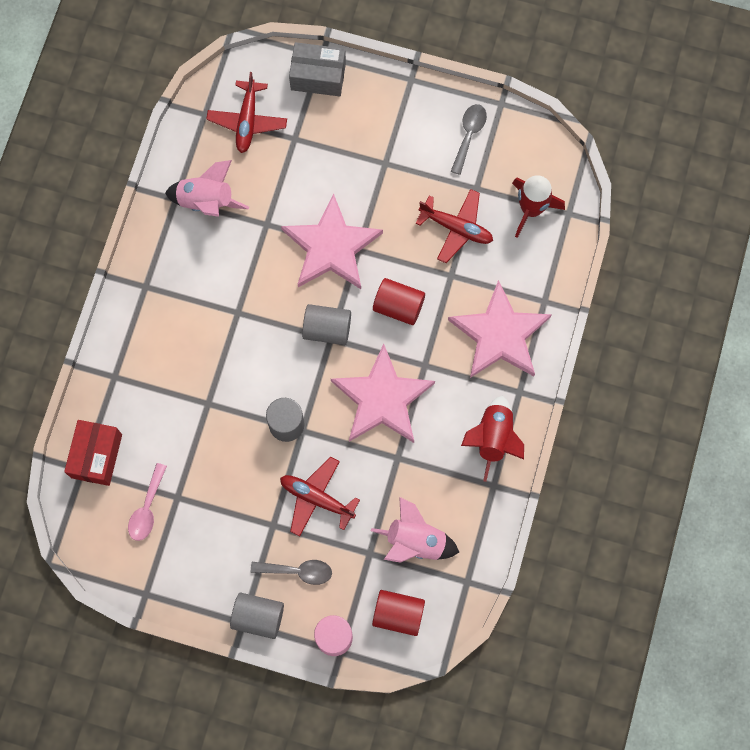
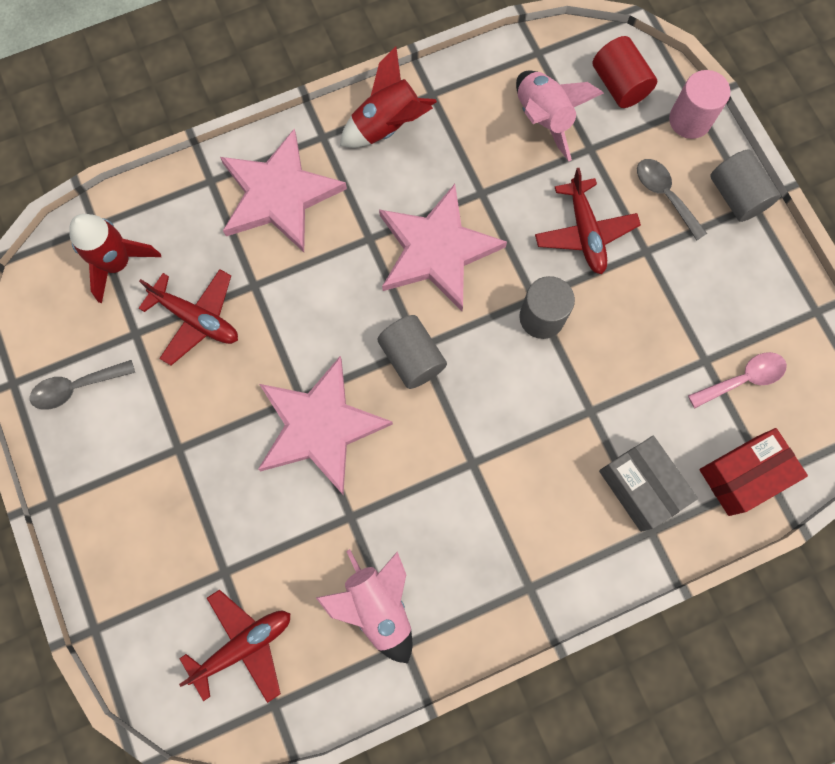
camera: 130 degrees left, 0 degrees up
(318, 76) = (124, 611): grey box -> grey box (640, 487)
(398, 306) = (329, 309): red cylinder -> none
(456, 228) = (196, 319): red plane -> red plane turned 135 degrees clockwise

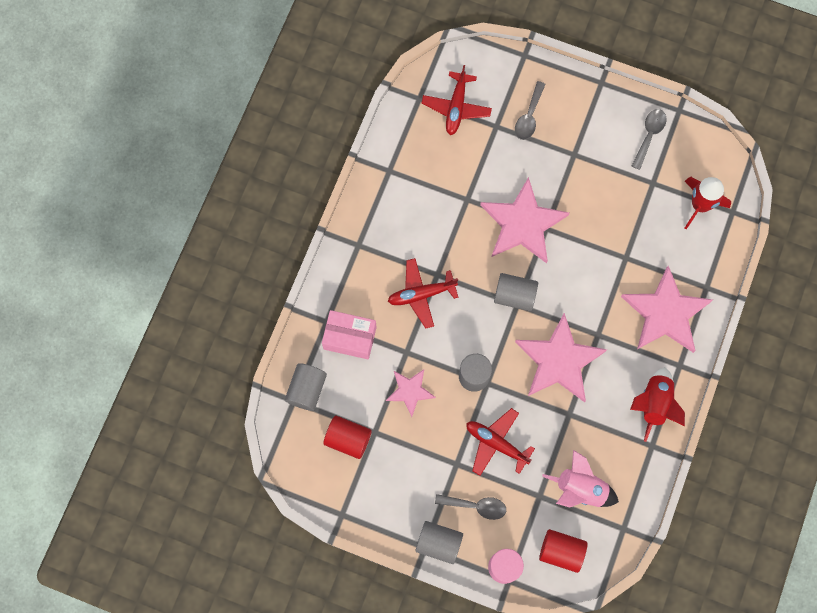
camera: 135 degrees right, 0 degrees up
(175, 545) = (529, 116): none -> grey spoon
(196, 319) = (633, 216): red plane -> red plane (421, 294)
(378, 606) = (416, 175): pink rocket -> none
(626, 366) = (410, 391): none -> pink star
(640, 487) = (350, 338): grey box -> pink box
(742, 379) = (348, 439): pink spoon -> red cylinder
(743, 475) = (307, 389): red box -> grey cylinder

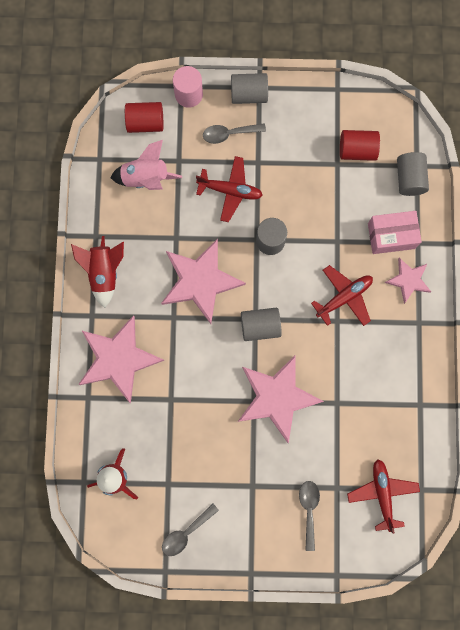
camera: 160 degrees right, 5 degrees up
(410, 391) = (320, 208): pink star -> pink star (408, 280)
(649, 136) = (186, 532): grey spoon -> grey spoon turned 45 degrees clockwise

